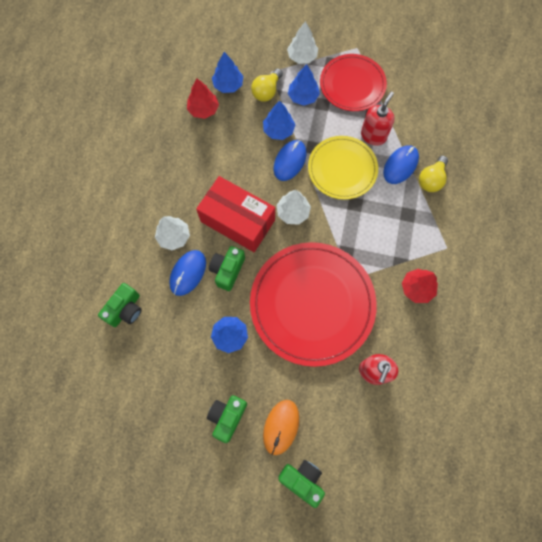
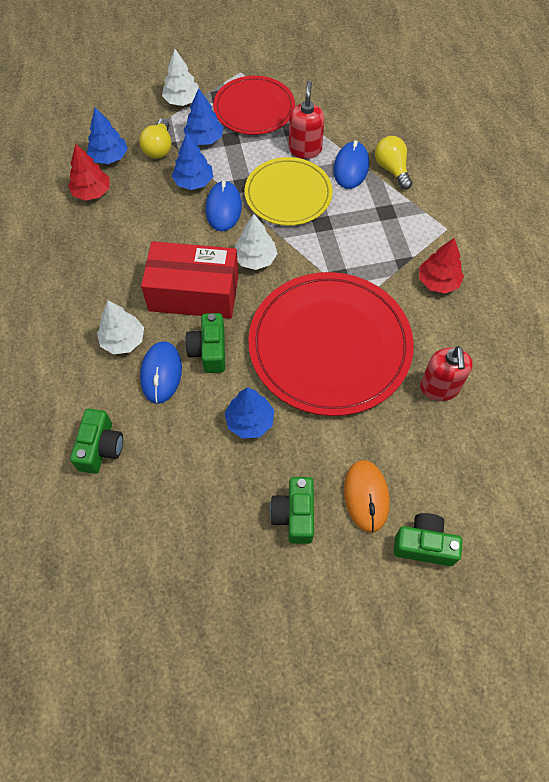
camera: 25 degrees left, 10 degrees down
(431, 180) = (392, 169): yellow light bulb -> yellow light bulb turned 150 degrees clockwise

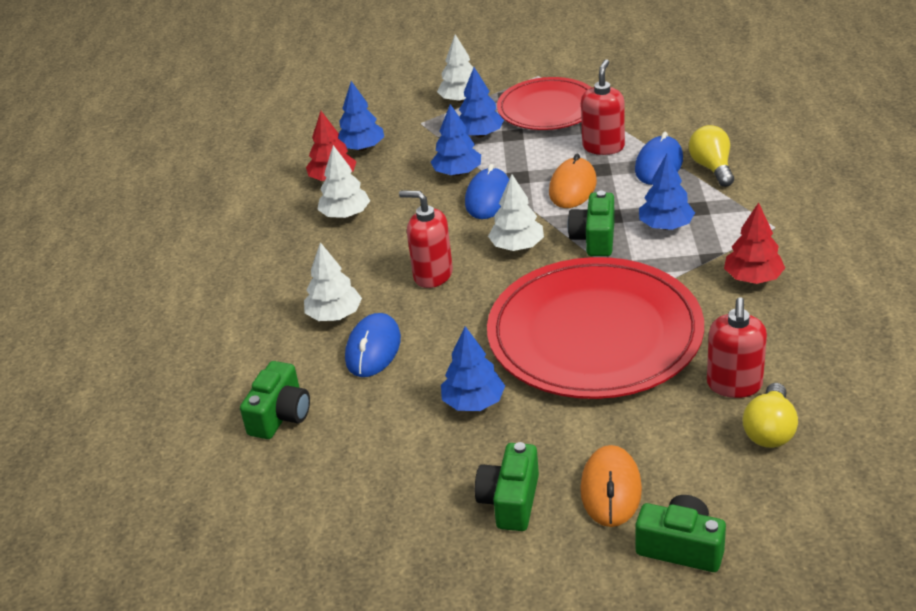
camera: 15 degrees right, 25 degrees down
(110, 232) = (345, 215): none -> white tree
(159, 148) = (423, 141): yellow light bulb -> yellow light bulb (769, 430)
(194, 293) = (432, 275): red box -> red soap dispenser
(209, 351) = (438, 330): green camera -> green camera (594, 238)
(288, 194) = (572, 187): yellow plate -> orange mouse
(366, 232) = (666, 226): none -> blue tree

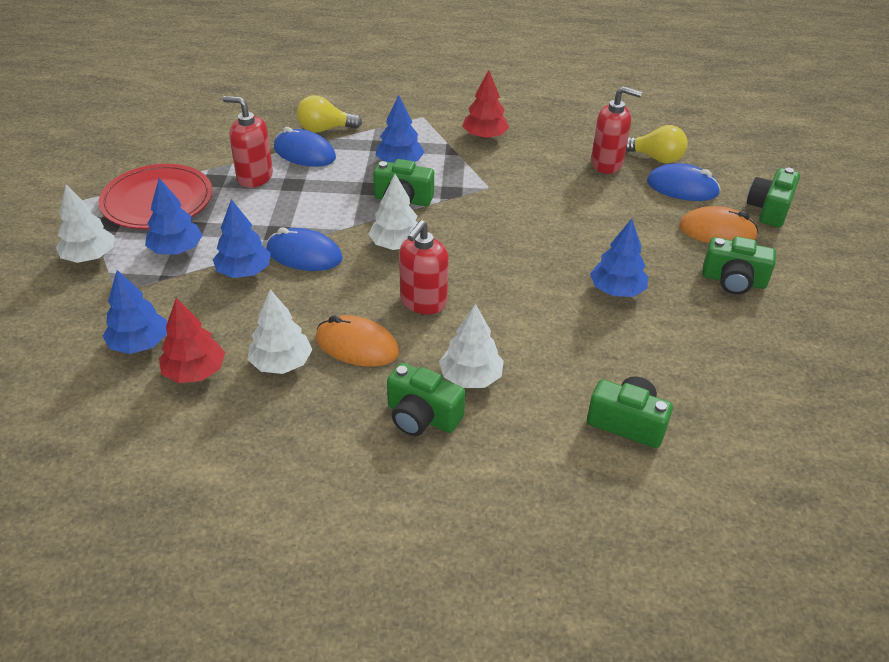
camera: 90 degrees left, 5 degrees up
(288, 294) = (422, 416): none -> green camera
(373, 349) = (533, 350): blue mouse -> blue mouse (682, 187)
(572, 187) = (314, 202): orange mouse -> orange mouse (357, 345)
(594, 334) = (537, 216): red plate -> none

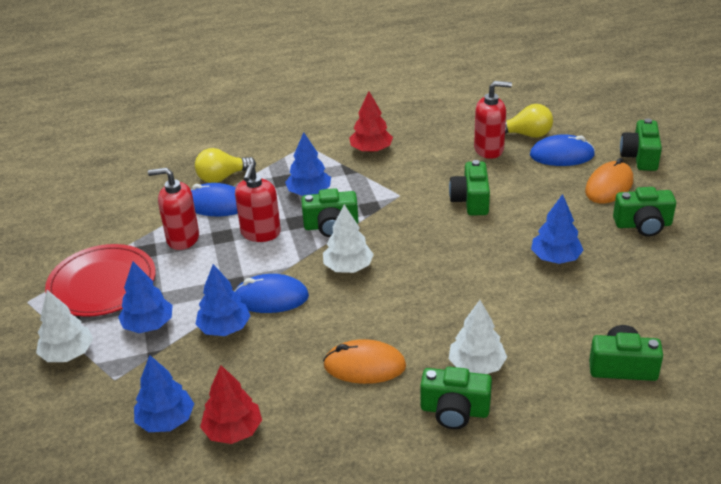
camera: 15 degrees left, 5 degrees down
(281, 363) = (307, 400): white tree -> none
(423, 302) = (400, 312): red soap dispenser -> red soap dispenser (260, 233)
(559, 210) = (471, 200): none -> green camera
(717, 231) = (609, 186): orange mouse -> orange mouse turned 45 degrees counterclockwise

